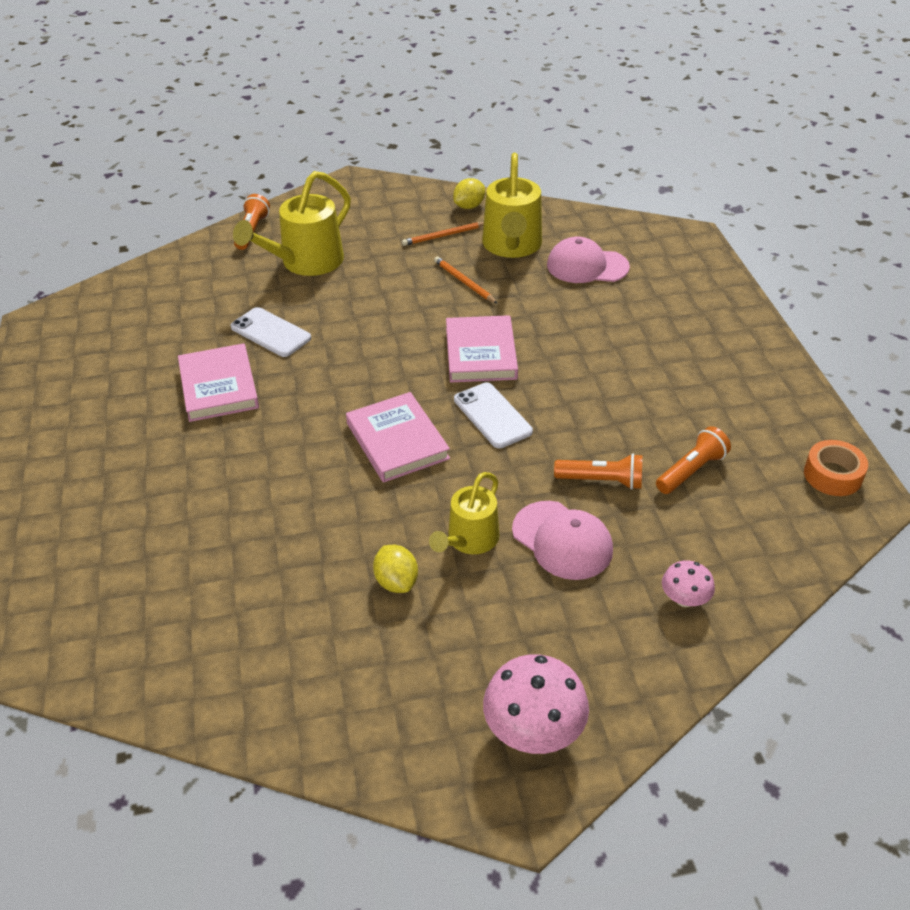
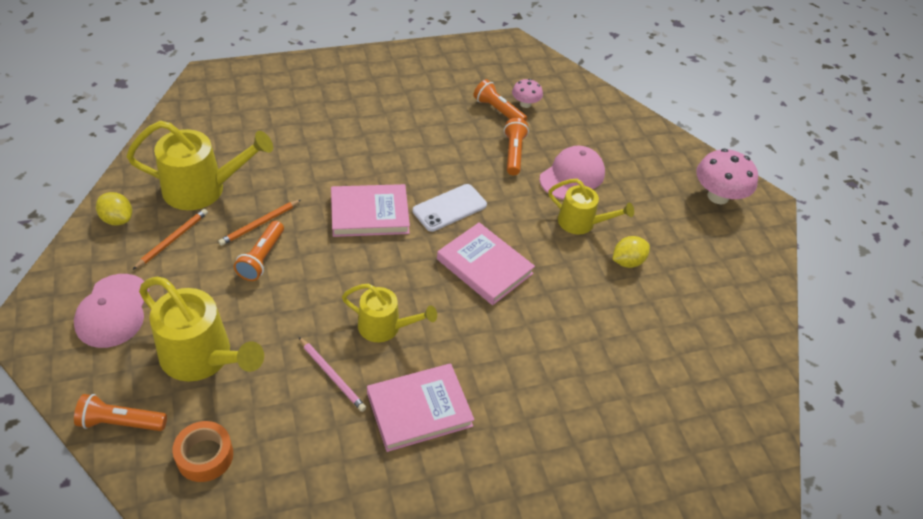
camera: 100 degrees left, 5 degrees up
(270, 333) = (332, 375): white phone -> pink pencil
(321, 365) = (385, 327): none -> yellow watering can
(397, 441) = (484, 266): pink book -> pink book turned 75 degrees clockwise
(418, 286) = (262, 258): none -> orange flashlight
(443, 236) = (172, 239): orange pencil -> orange pencil turned 120 degrees counterclockwise
(587, 266) = (245, 141): pink cap -> pink cap (113, 311)
(684, 599) = (608, 126): pink mushroom -> pink mushroom (525, 104)
(832, 475) = (494, 53): orange tape -> orange tape (205, 456)

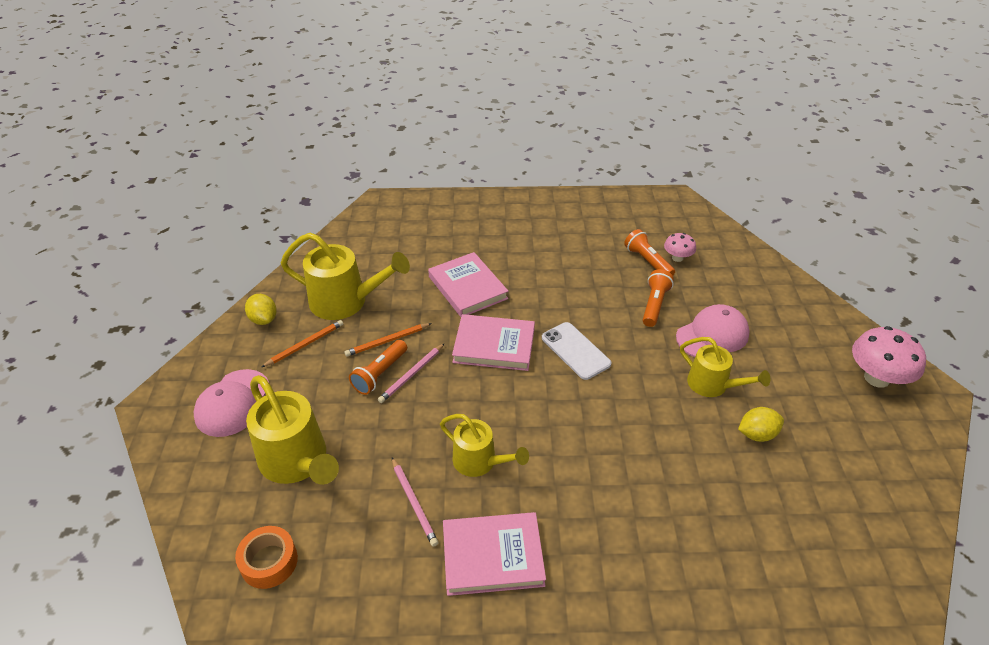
camera: 20 degrees right, 5 degrees down
(121, 422) = (205, 512): orange flashlight -> none
(295, 254) = (412, 375): none -> pink pencil
(449, 208) = (575, 351): white phone -> white phone turned 75 degrees clockwise
(484, 266) = (597, 415): pink book -> pink book (467, 288)

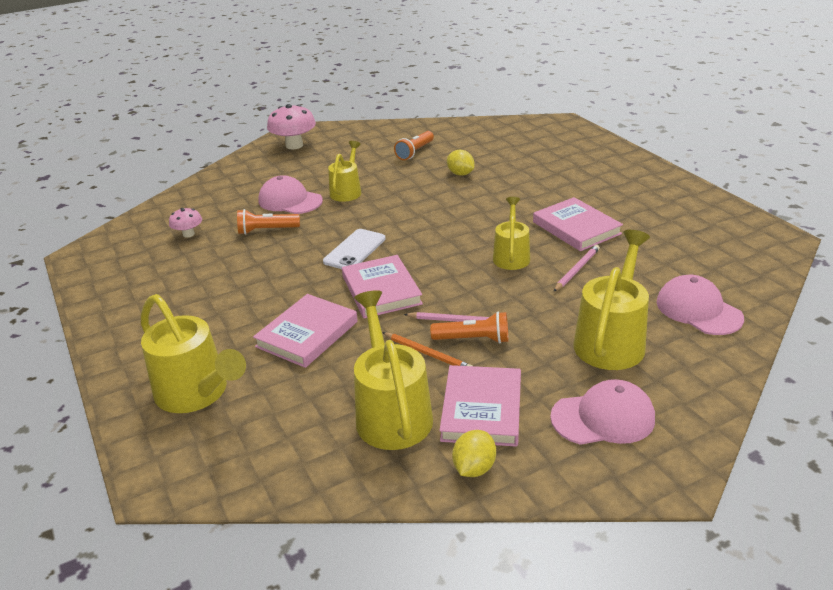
camera: 115 degrees left, 10 degrees down
(269, 562) = (698, 310): orange tape -> pink cap
(305, 344) = (482, 409): orange pencil -> pink book
(445, 227) = (197, 393): none -> yellow watering can
(647, 261) = (202, 247): orange flashlight -> orange flashlight (415, 152)
(757, 434) = (381, 171): yellow lemon -> yellow lemon (460, 174)

